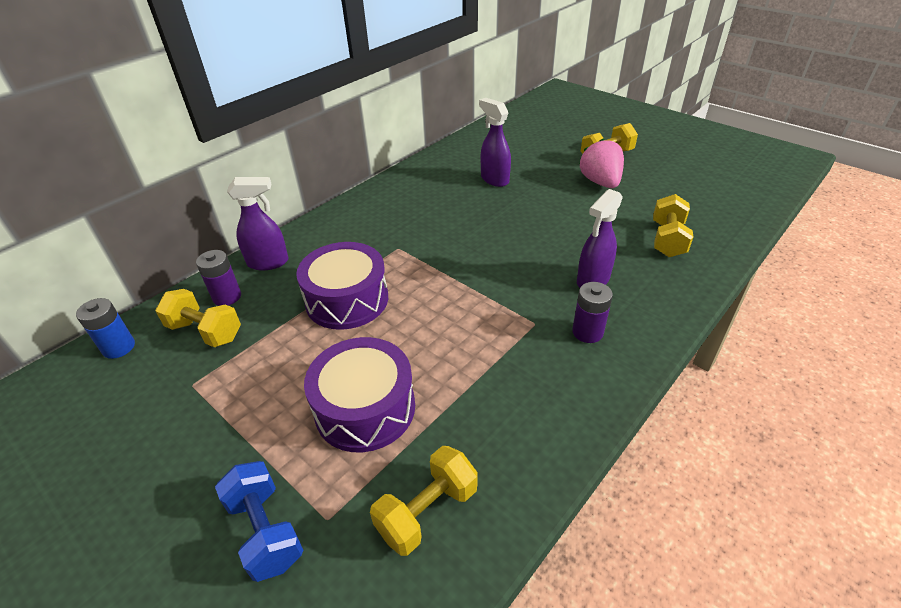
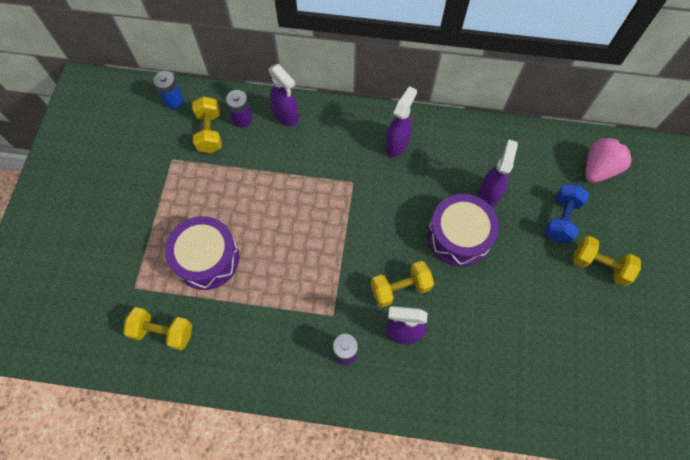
camera: 55 degrees right, 25 degrees up
(266, 531) = (115, 264): blue dumbbell -> blue dumbbell (561, 219)
(347, 300) = (282, 187): purple drum -> purple drum (459, 236)
(390, 206) = (397, 144): none -> purple spray bottle
(600, 182) = (547, 280): pink strawberry -> pink strawberry (598, 169)
(667, 239) = (495, 369): yellow dumbbell -> yellow dumbbell (400, 288)

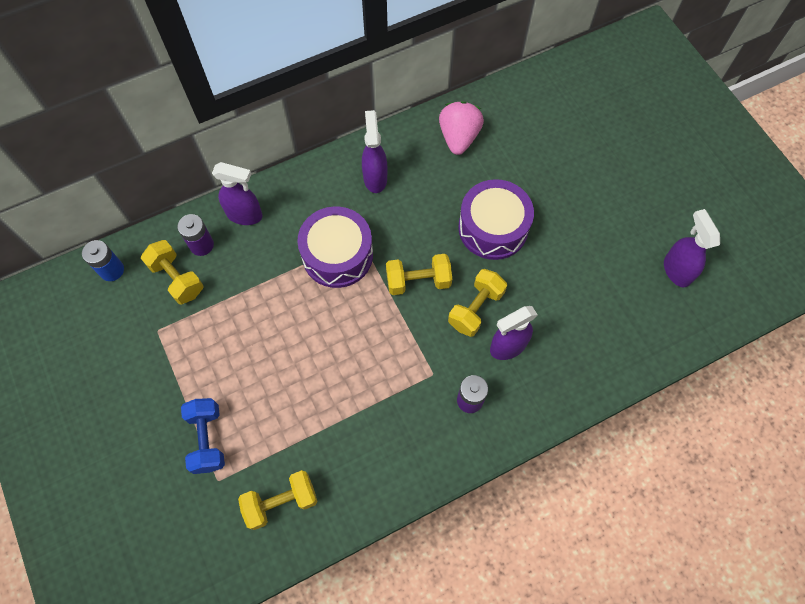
camera: 35 degrees left, 0 degrees up
(207, 258) = (271, 403): purple drum -> purple drum (337, 255)
(488, 194) = (491, 174): purple spray bottle -> purple spray bottle (676, 270)
(561, 219) = (568, 157): blue dumbbell -> blue dumbbell (207, 439)
(598, 169) = (568, 94): pink strawberry -> pink strawberry (459, 137)
(599, 265) = (627, 178): yellow dumbbell -> yellow dumbbell (418, 281)

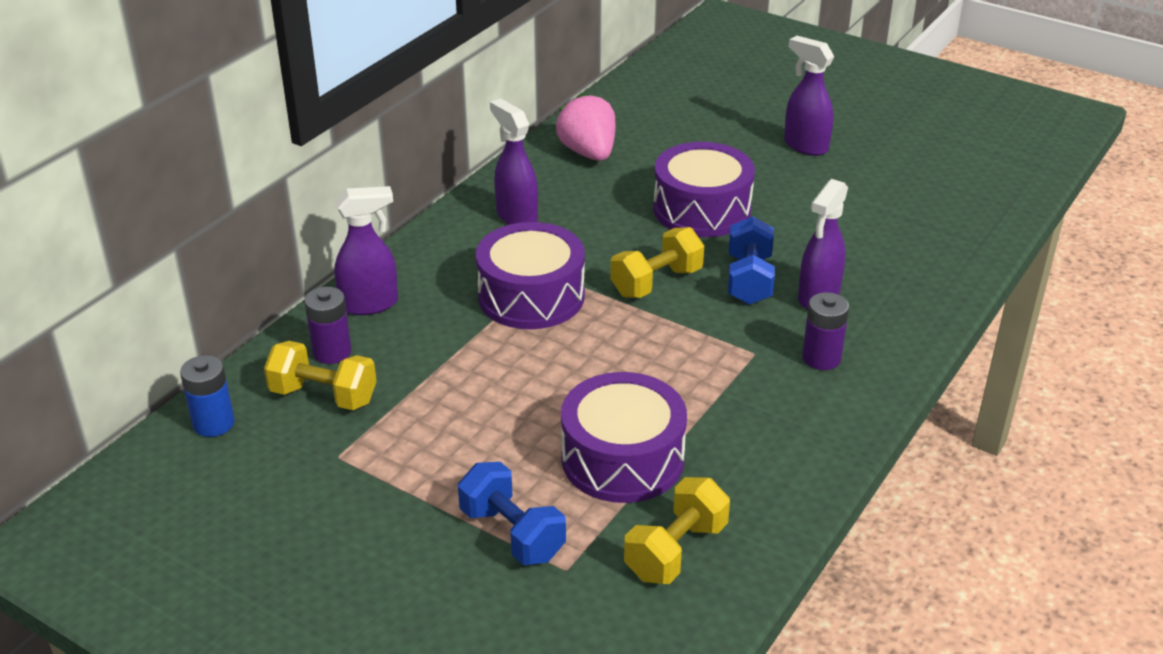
camera: 30 degrees left, 30 degrees down
(300, 417) = (622, 458): none -> purple drum
(475, 309) = (749, 280): yellow dumbbell -> blue dumbbell
(676, 270) = (935, 173): purple spray bottle -> purple spray bottle (805, 146)

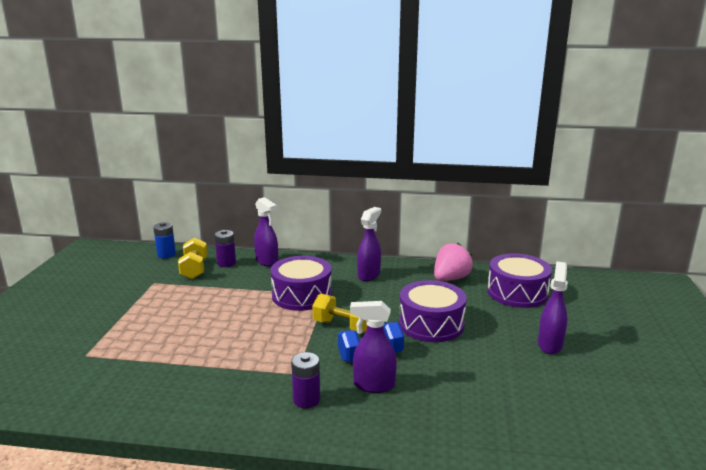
camera: 65 degrees right, 15 degrees down
(512, 534) = (109, 335): blue dumbbell -> none
(622, 458) = (177, 351): purple drum -> purple drum (517, 293)
(676, 551) = (104, 385): yellow dumbbell -> none

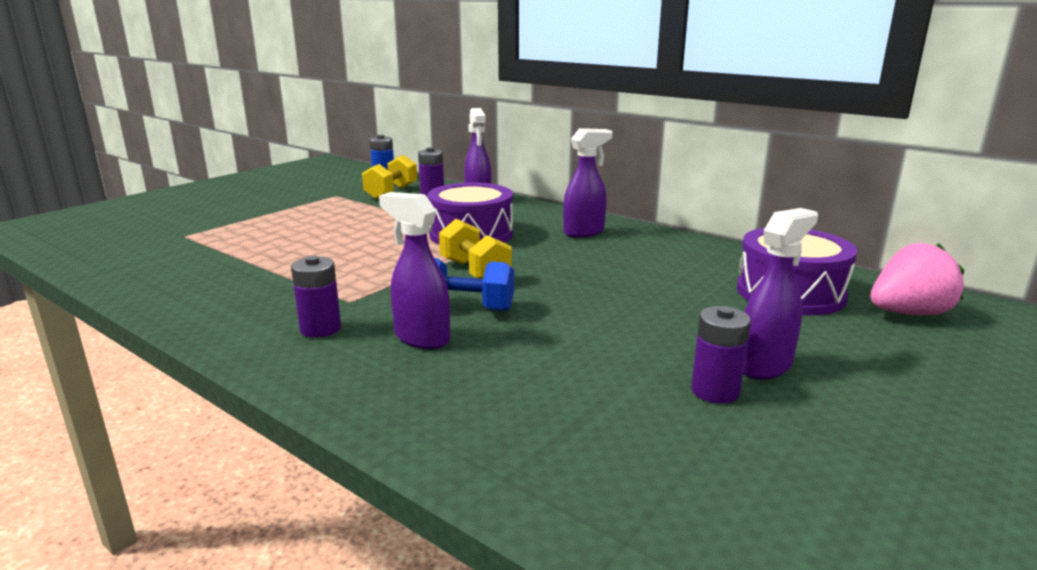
camera: 30 degrees right, 0 degrees up
(431, 324) = (598, 296): purple drum -> none
(450, 279) = (698, 257): pink strawberry -> pink strawberry (908, 313)
(544, 367) = (715, 391): none -> purple battery

